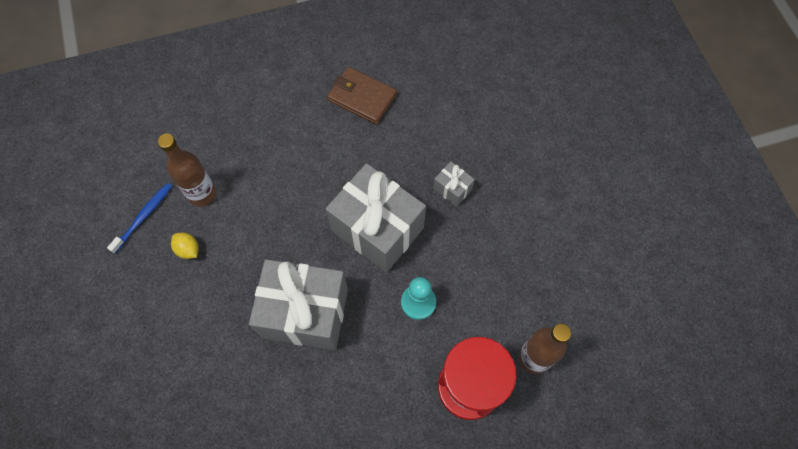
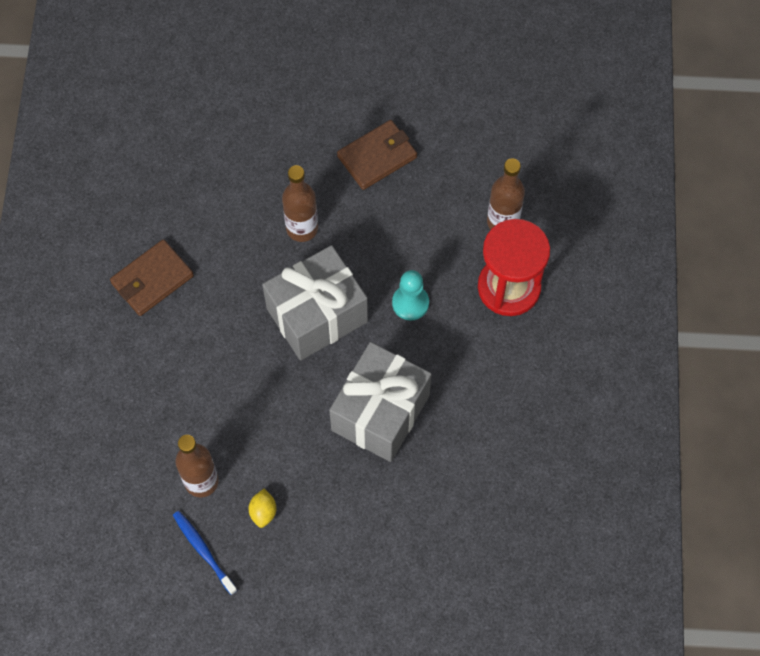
camera: 70 degrees left, 0 degrees up
(188, 249) = (263, 512): yellow lemon -> yellow lemon turned 60 degrees counterclockwise
(452, 189) = (302, 228): grey gift -> brown bottle
(547, 225) = (377, 157): none -> brown wallet

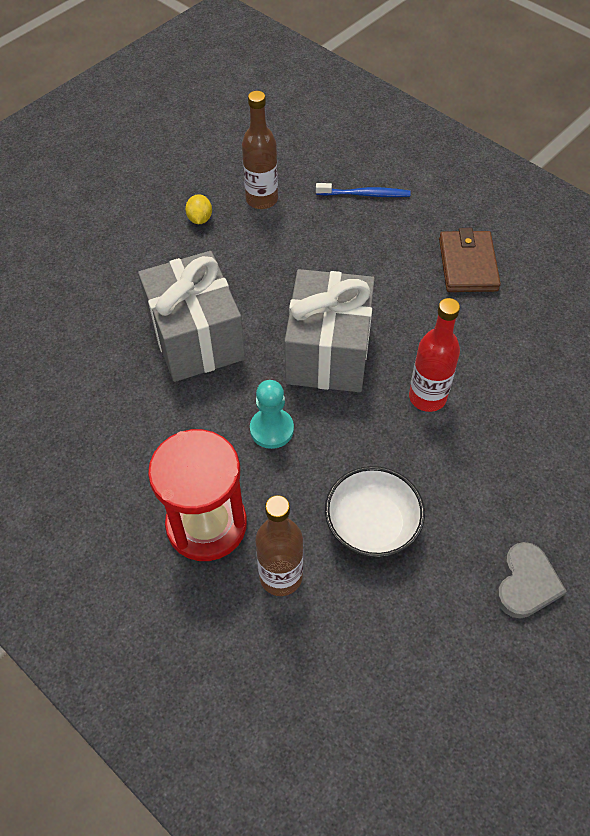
camera: 130 degrees right, 10 degrees down
(203, 551) = (209, 173): blue toothbrush -> blue toothbrush (365, 194)
(263, 512) = (200, 219): yellow lemon -> yellow lemon turned 45 degrees clockwise
(302, 228) = (427, 397): brown bottle -> red bottle
(377, 157) = (457, 515): brown wallet -> none
(391, 97) = (526, 583): none -> grey heart
(425, 197) = (372, 525): none -> white bowl

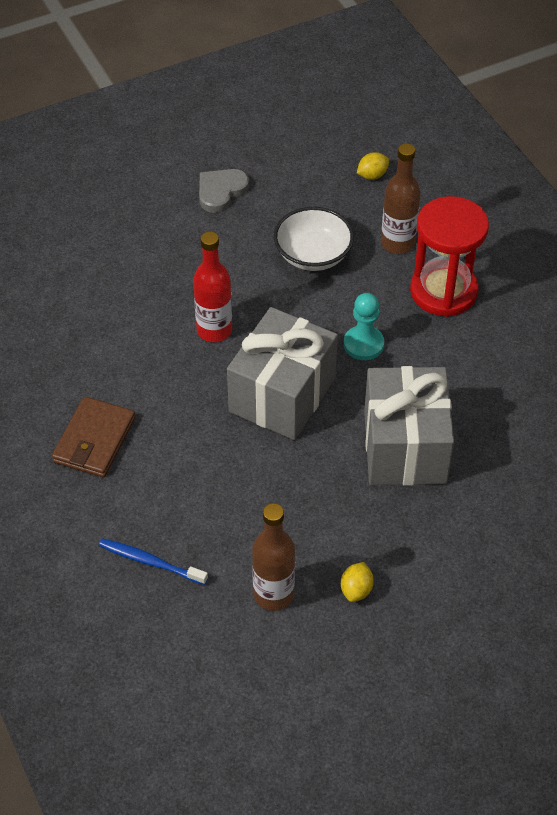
camera: 160 degrees left, 5 degrees down
(353, 683) = (372, 175): none -> yellow lemon

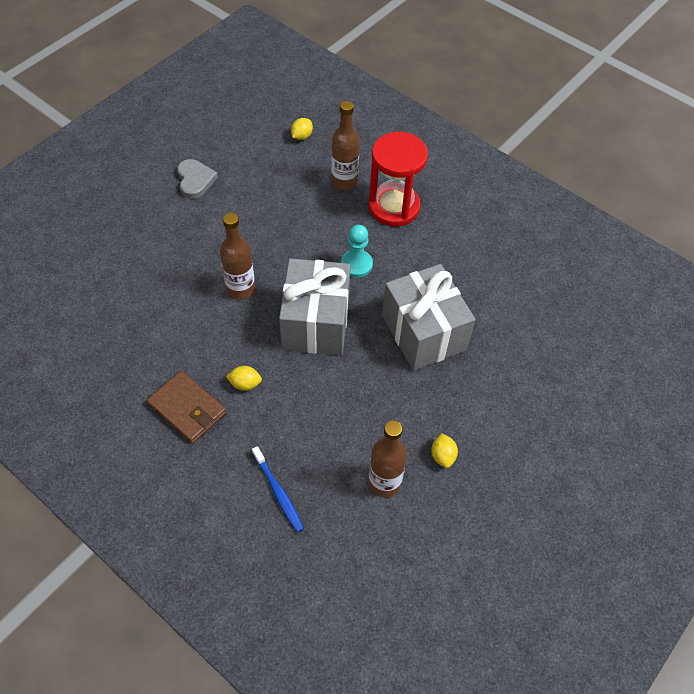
camera: 25 degrees left, 5 degrees up
(94, 440) = (187, 409): brown wallet -> brown wallet turned 45 degrees counterclockwise
(150, 562) = (278, 492): blue toothbrush -> blue toothbrush turned 120 degrees counterclockwise
(169, 435) = (245, 384): none -> yellow lemon
(214, 330) = (241, 289): red bottle -> brown bottle
(221, 191) = (195, 180): grey heart -> grey heart turned 150 degrees clockwise
(313, 255) = (287, 208): white bowl -> none

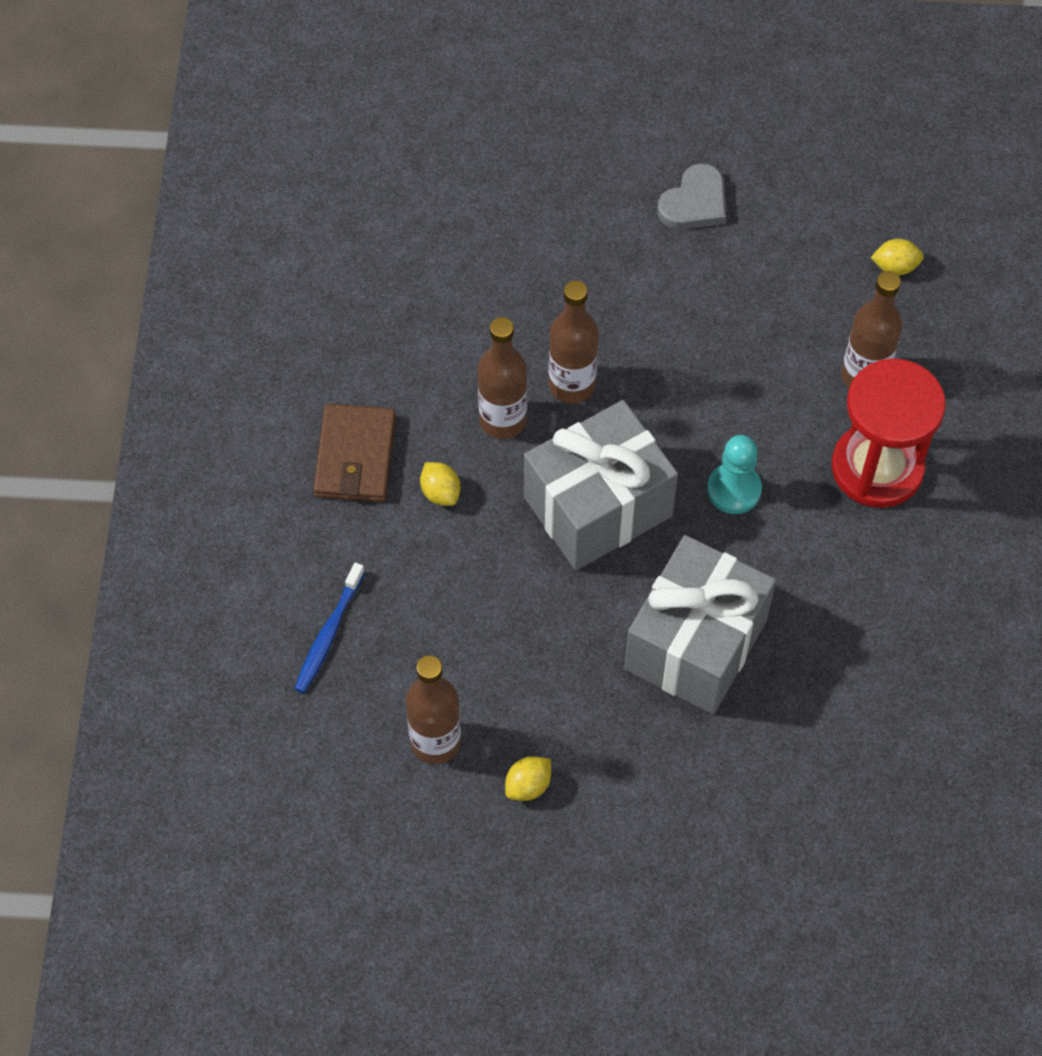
camera: 55 degrees right, 5 degrees up
(231, 330) = (503, 420): none -> brown bottle

